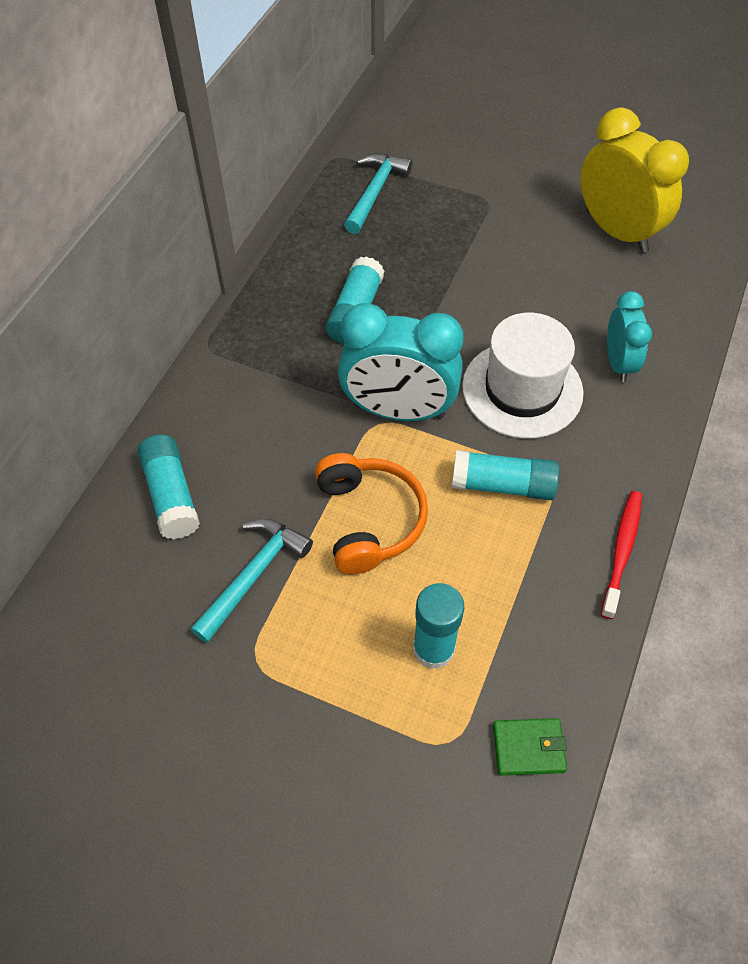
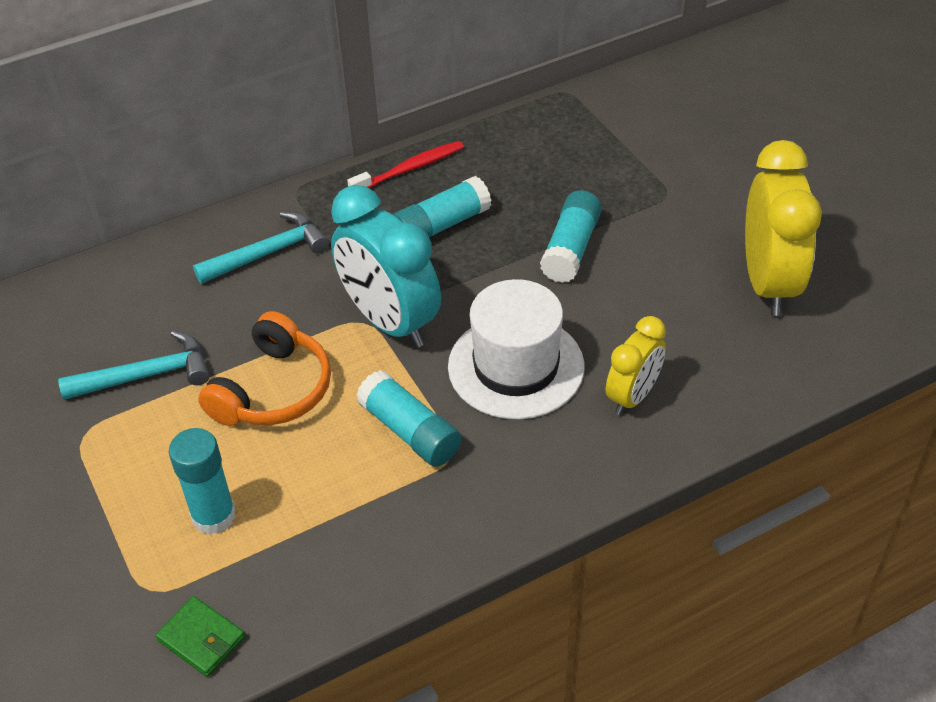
camera: 40 degrees right, 10 degrees down
(171, 495) = (153, 283): turquoise glue stick -> turquoise glue stick (571, 249)
(375, 192) = (569, 136): turquoise hammer -> turquoise hammer (269, 253)
(618, 363) = (633, 396): turquoise clock -> yellow clock
(622, 551) = (451, 549): red toothbrush -> red toothbrush (409, 169)

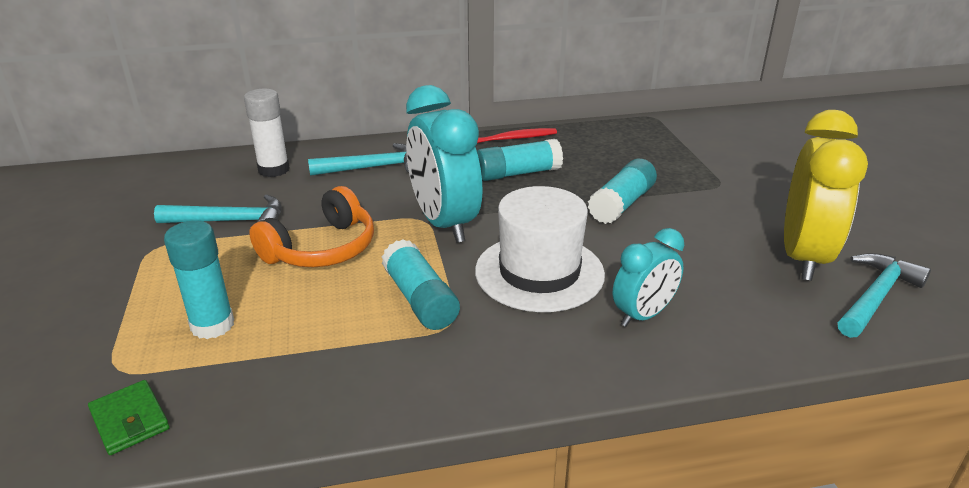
camera: 15 degrees right, 15 degrees down
(150, 283) = (274, 170): none -> white glue stick
(633, 396) = (643, 315): yellow clock -> turquoise clock
(841, 319) = (875, 296): none -> turquoise hammer

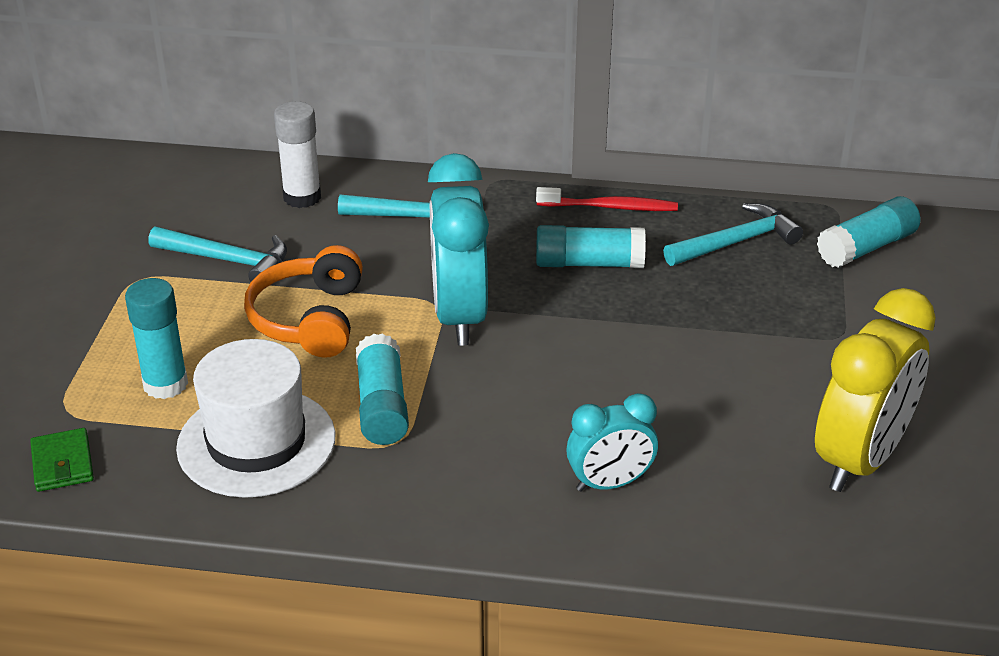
camera: 20 degrees right, 5 degrees up
(322, 249) = (309, 319): orange headphones -> orange headphones turned 120 degrees clockwise
(539, 272) = (529, 404): white hat -> white hat (256, 442)
(622, 204) = (689, 336): turquoise glue stick -> turquoise glue stick (866, 247)
(875, 296) = (905, 530): turquoise hammer -> turquoise hammer (736, 242)

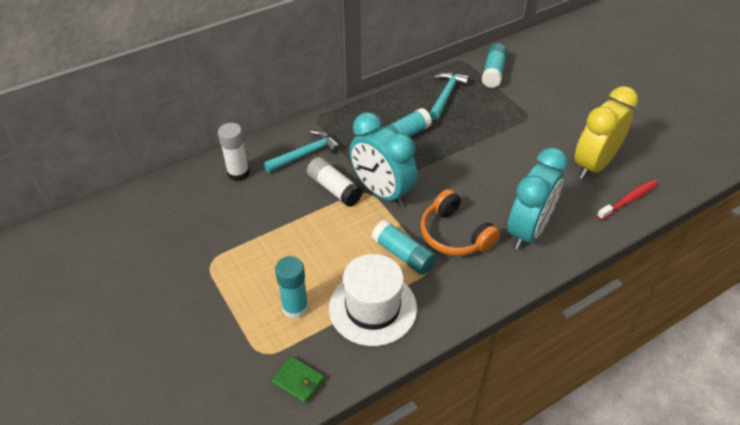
camera: 40 degrees left, 10 degrees up
(228, 261) = (244, 226): turquoise hammer -> none
(309, 319) = (320, 233): orange headphones -> orange headphones (454, 235)
(399, 278) = (334, 189): none -> white glue stick
(610, 207) = (380, 105): red toothbrush -> red toothbrush (628, 200)
(610, 483) = (528, 231): turquoise clock -> turquoise clock, size x1.73
(860, 460) = (593, 165): yellow clock -> yellow clock turned 135 degrees counterclockwise

